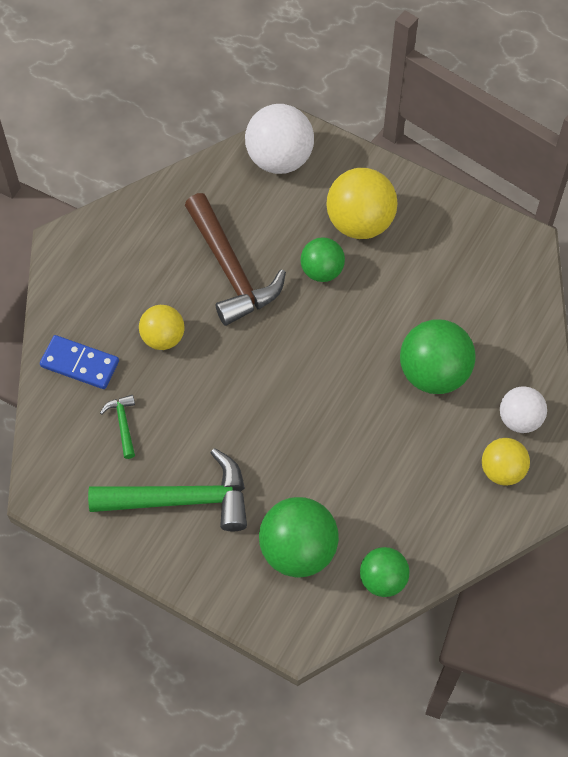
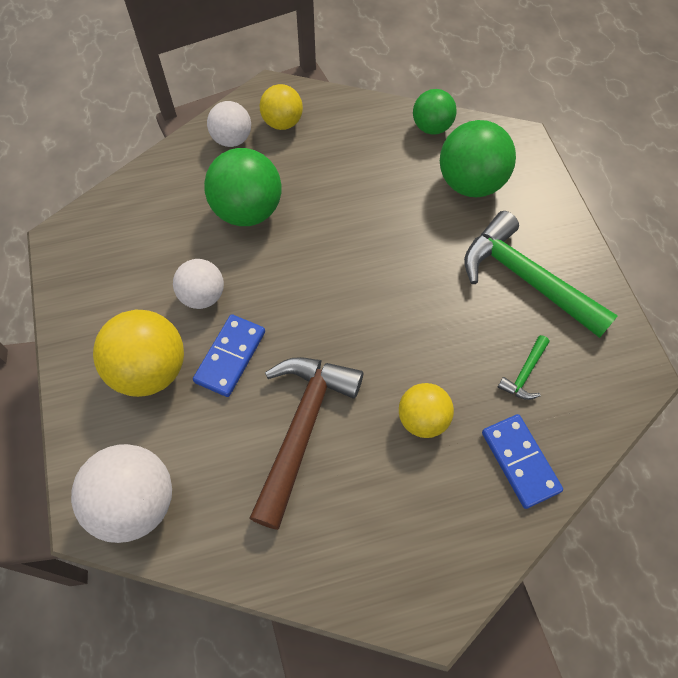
camera: 135 degrees left, 0 degrees up
(322, 271) = (230, 357): green ball -> blue domino
(386, 290) = (203, 296): none -> white ball

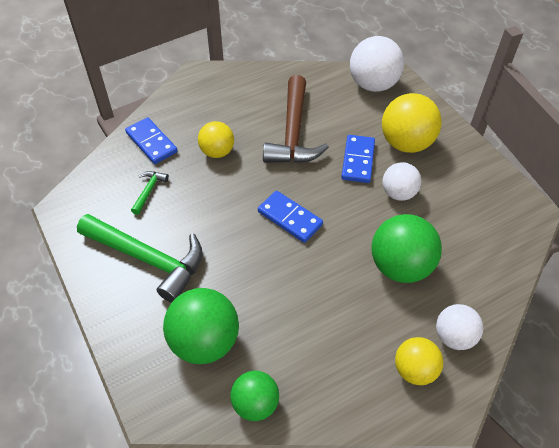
camera: 165 degrees right, 10 degrees down
(349, 293) = (289, 218): none -> blue domino

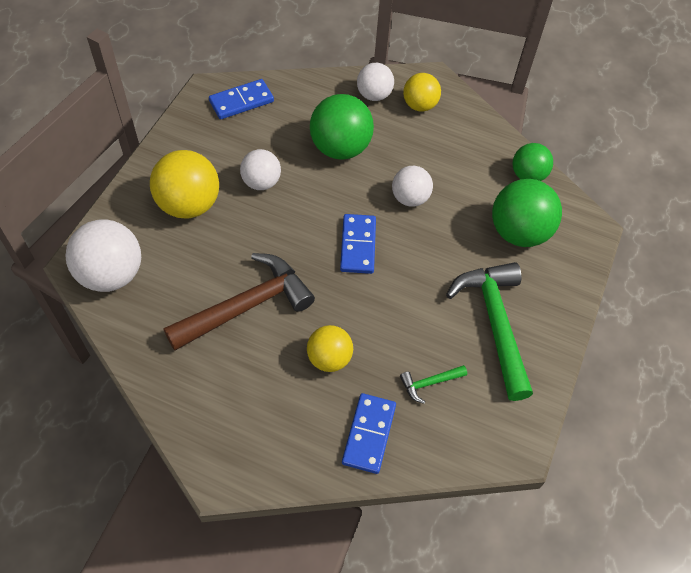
camera: 130 degrees left, 5 degrees up
(306, 282) = (410, 198): none -> white ball
(357, 160) = (243, 231): blue domino -> blue domino (241, 101)

